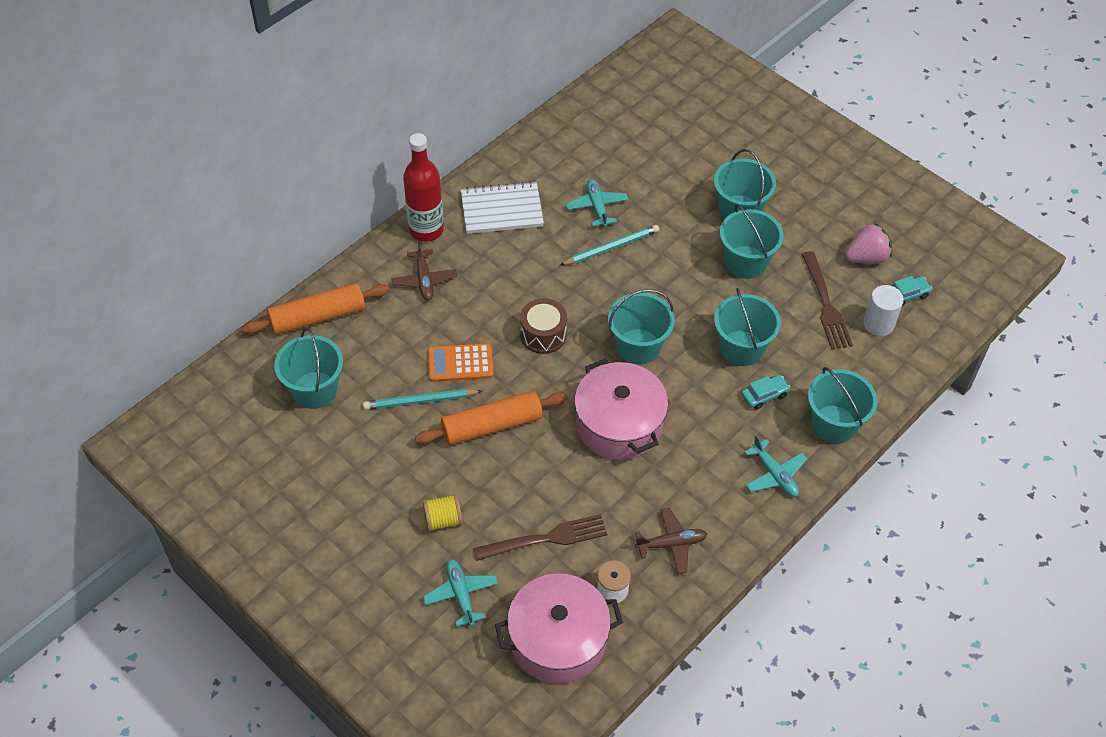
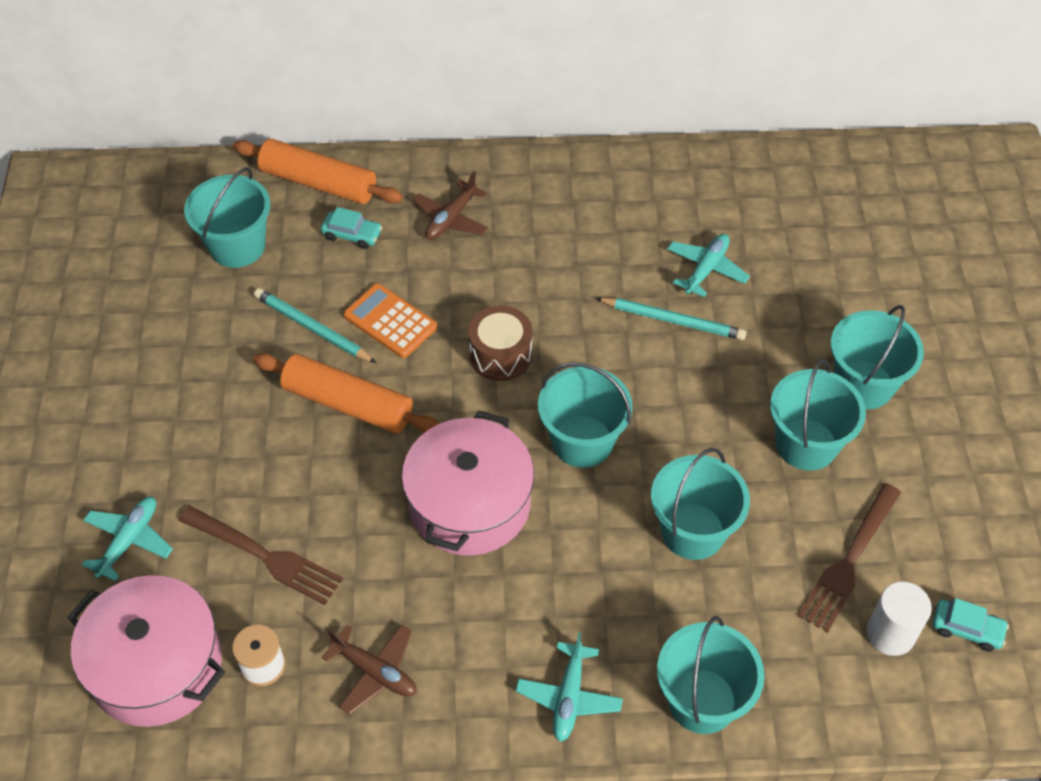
camera: 45 degrees right, 0 degrees up
(426, 230) = (508, 173): red bottle -> none
(443, 520) = (198, 456): yellow spool -> none
(501, 210) = (604, 205): white notebook -> none
(764, 395) = (659, 602): turquoise car -> turquoise car (352, 235)
(866, 257) = (963, 547): pink strawberry -> none

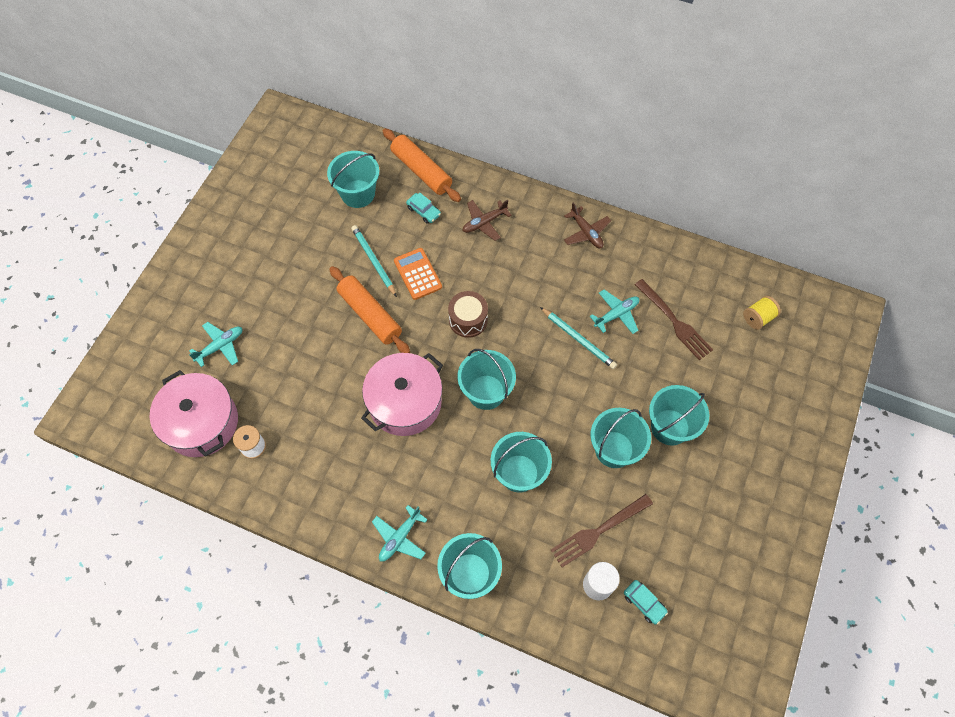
camera: 25 degrees right, 10 degrees up
(265, 556) = (283, 385): brown fork -> brown fork (674, 321)
(375, 672) = (307, 476): brown plane -> brown plane (586, 232)
(894, 204) = (758, 318): none -> yellow spool

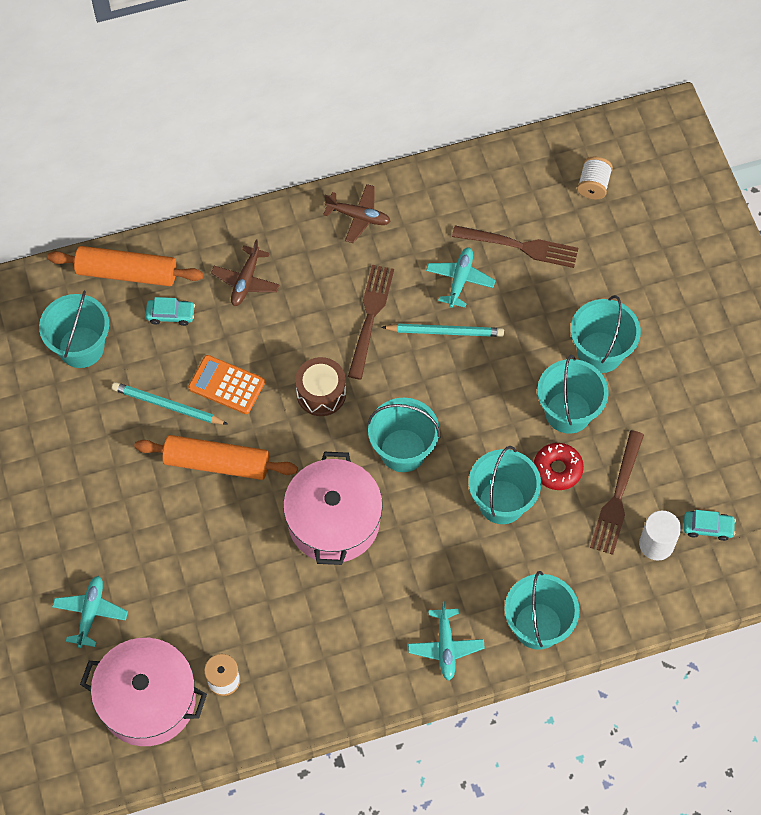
camera: 40 degrees left, 0 degrees up
(539, 296) = (370, 317): none -> brown fork
(574, 481) = (557, 469): none -> red donut
(758, 318) = (593, 185): yellow spool -> white spool

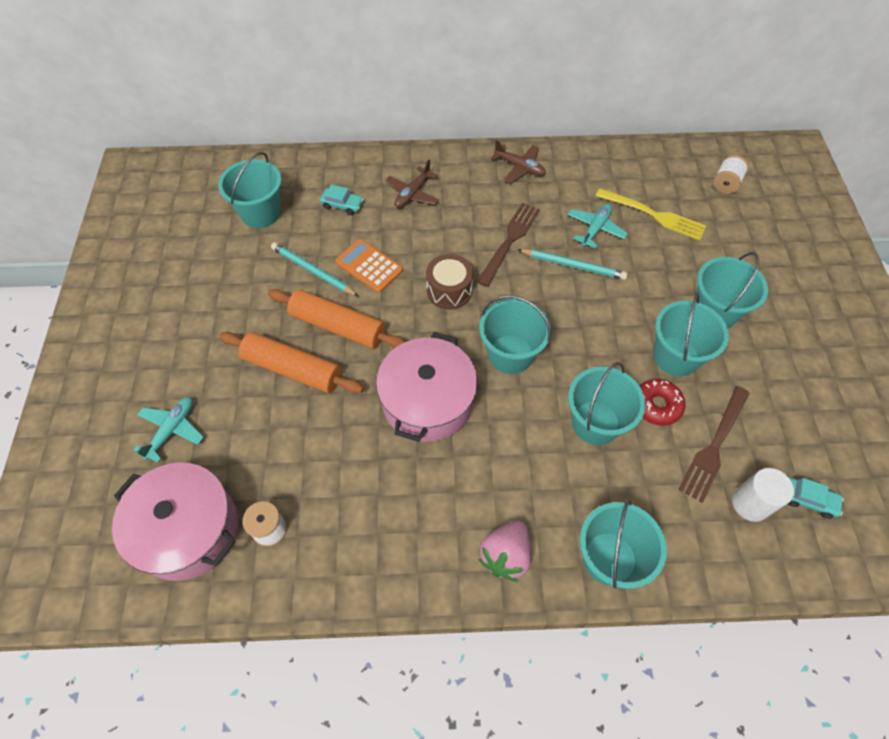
camera: 15 degrees right, 5 degrees down
(127, 273) = (319, 169): orange rolling pin -> orange rolling pin (293, 369)
(445, 647) = (506, 555): turquoise plane -> pink strawberry
(520, 246) = (653, 215): brown fork -> yellow fork

